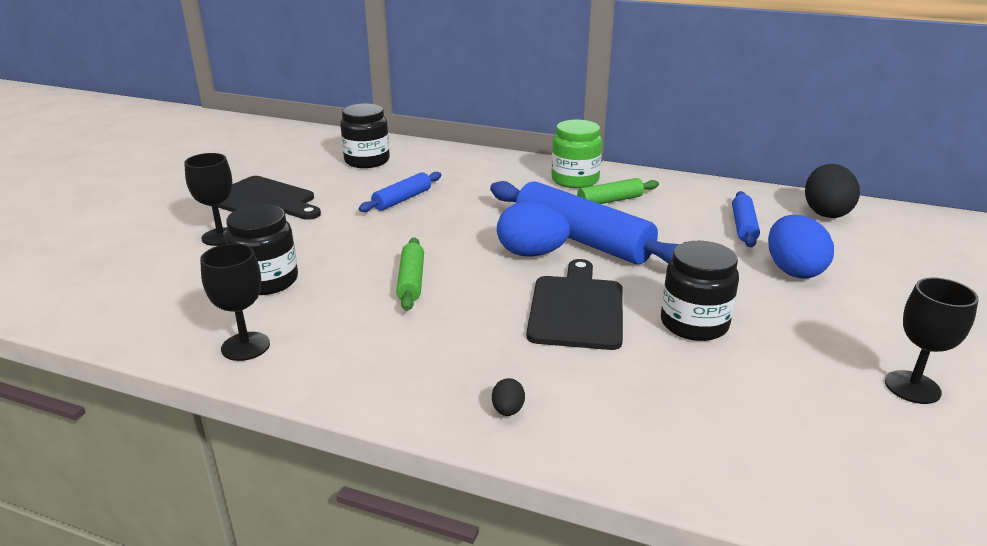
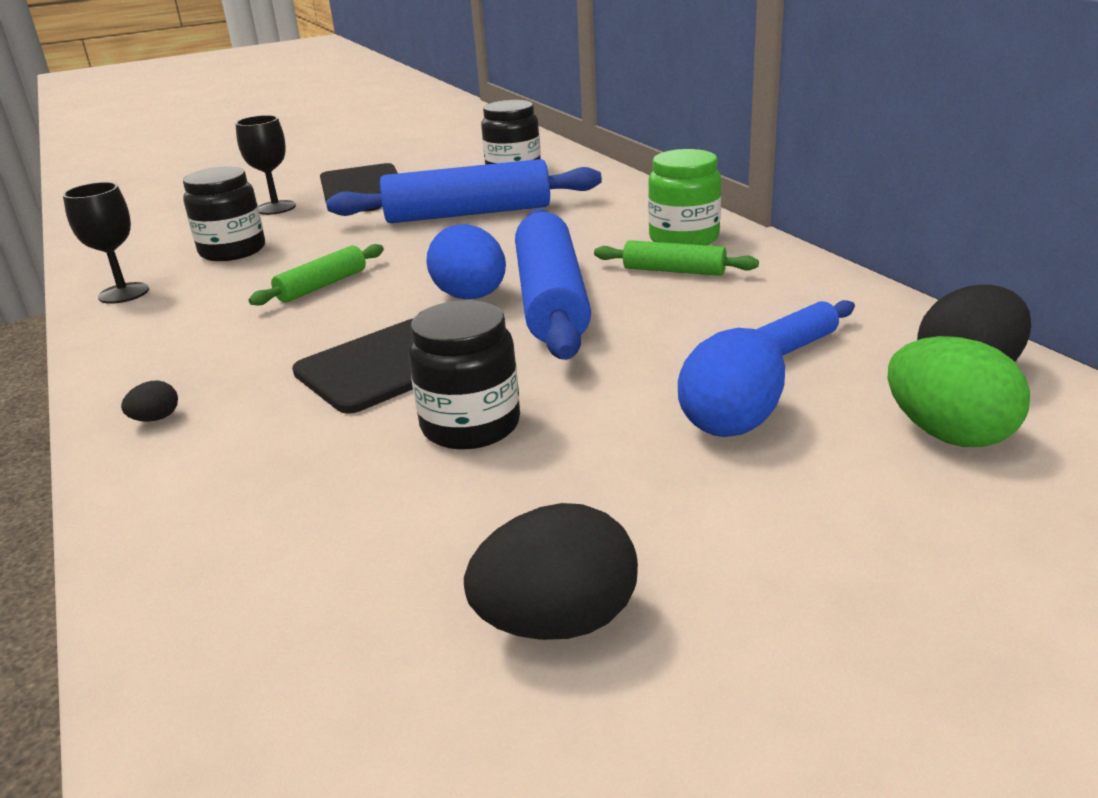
camera: 45 degrees right, 0 degrees up
(402, 199) = (468, 214): blue rolling pin -> blue rolling pin, size x1.98
(868, 242) = (948, 434): none -> green egg
(912, 387) = (557, 622): black goblet -> black egg

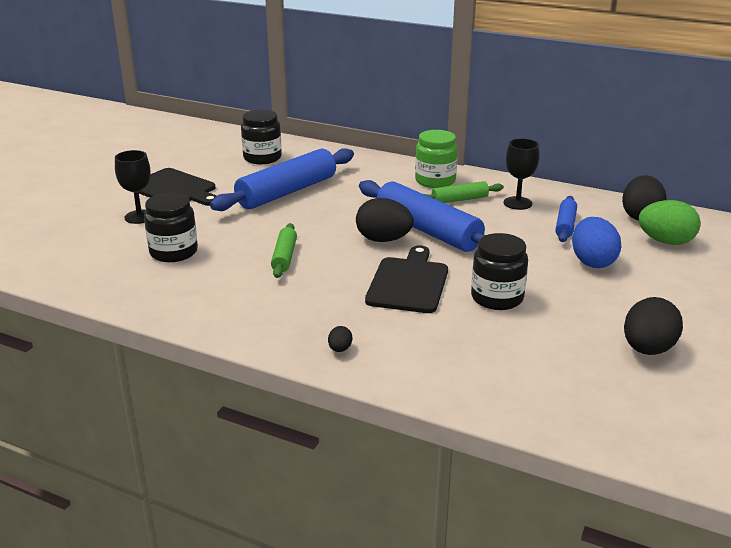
camera: 40 degrees left, 0 degrees up
(123, 293) = (155, 298): black goblet -> black goblet (517, 203)
(471, 297) = (383, 240): blue egg -> black egg

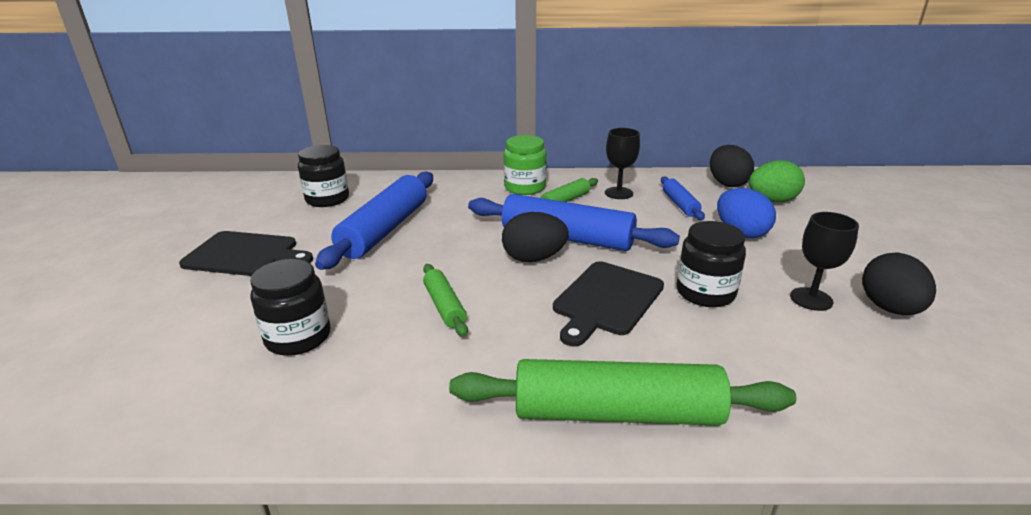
camera: 25 degrees left, 0 degrees up
(139, 217) = (218, 301): black goblet -> black goblet (811, 299)
(340, 349) = (617, 412): black egg -> green rolling pin
(408, 283) = (606, 300): black cutting board -> black cutting board turned 135 degrees counterclockwise

